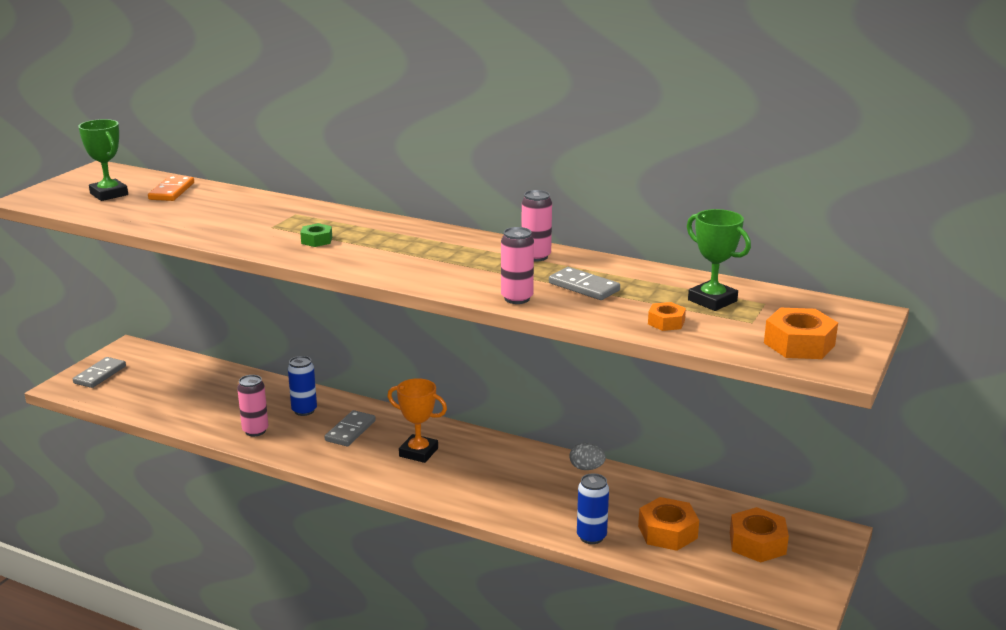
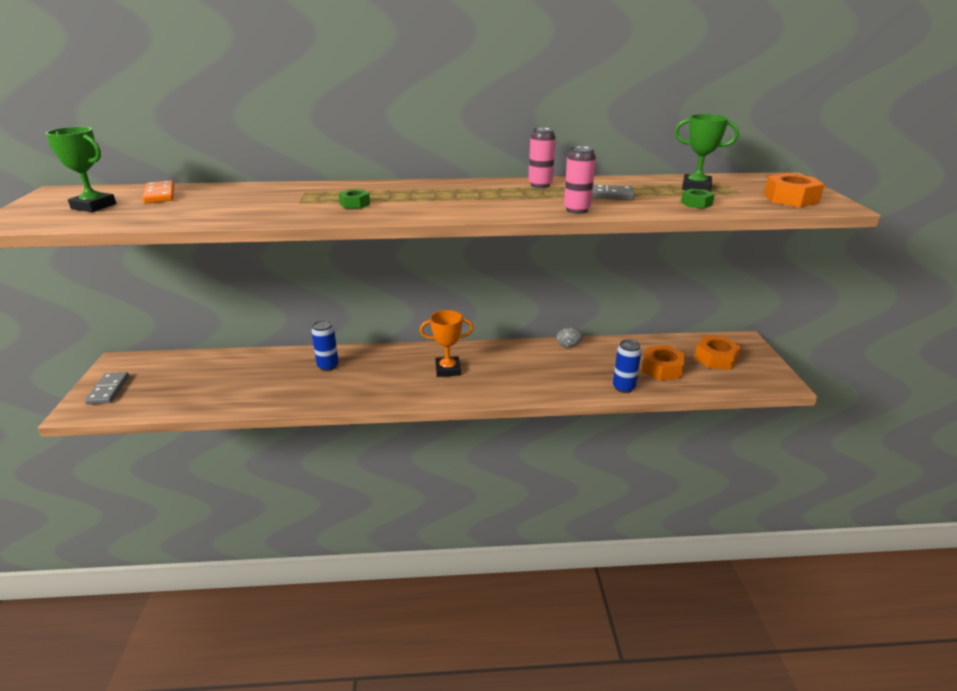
camera: 30 degrees left, 5 degrees up
(255, 431) = (302, 393): pink can -> none
(350, 431) = (380, 370): grey domino -> none
(666, 322) = (696, 203): orange nut -> green nut

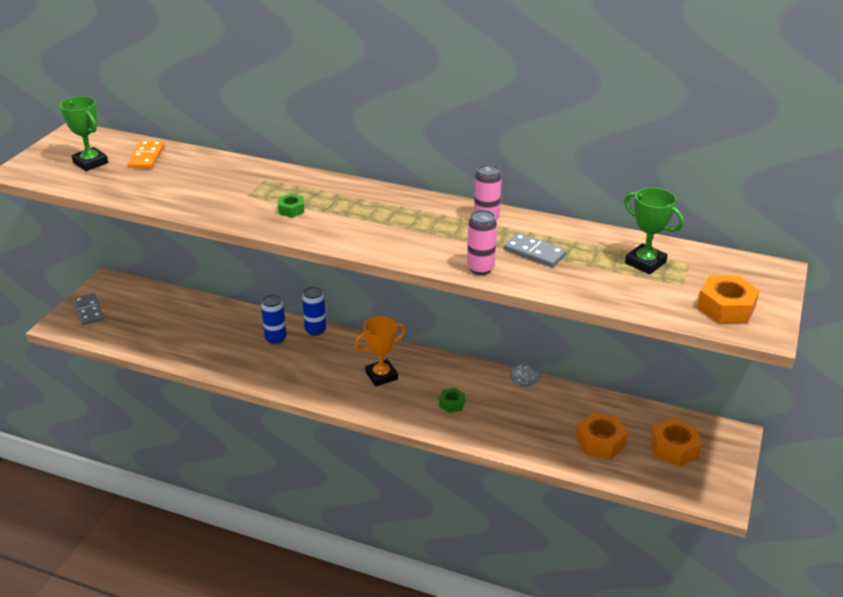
camera: 25 degrees right, 5 degrees up
(109, 390) = (89, 311): grey domino -> grey domino turned 45 degrees counterclockwise
(447, 370) = (381, 376): orange trophy -> orange trophy turned 45 degrees counterclockwise
(623, 387) = (539, 450): blue can -> blue can (315, 330)
(696, 203) = (611, 289): green nut -> green nut (451, 404)

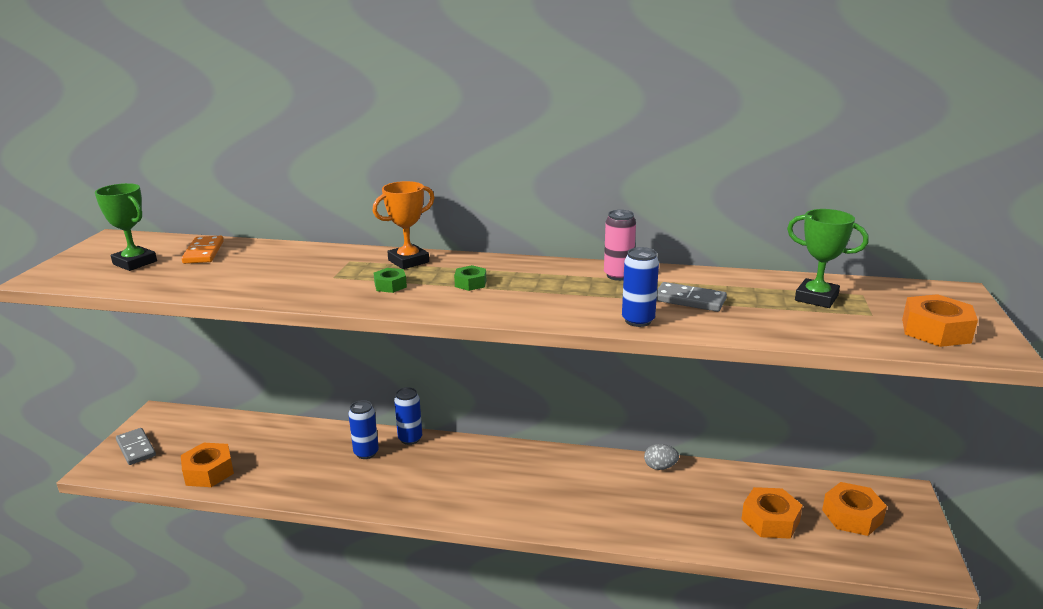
camera: 10 degrees left, 10 degrees down
(145, 339) = (209, 472): none -> orange nut
(381, 376) = (499, 478): orange trophy -> orange trophy (408, 261)
(451, 404) = (588, 499): green nut -> green nut (470, 283)
(480, 268) = (638, 320): pink can -> blue can

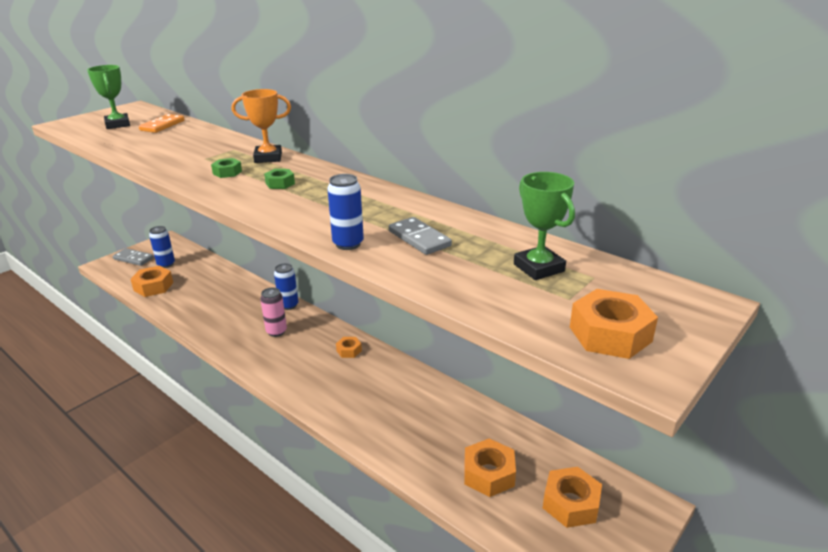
camera: 30 degrees right, 5 degrees up
(136, 448) = (133, 258): grey domino -> grey domino turned 60 degrees counterclockwise
(366, 453) = (251, 306): blue can -> blue can (166, 264)
(528, 462) = (349, 350): none -> orange nut
(618, 275) = (397, 204): pink can -> pink can (276, 331)
(660, 467) = (444, 392): grey egg -> none

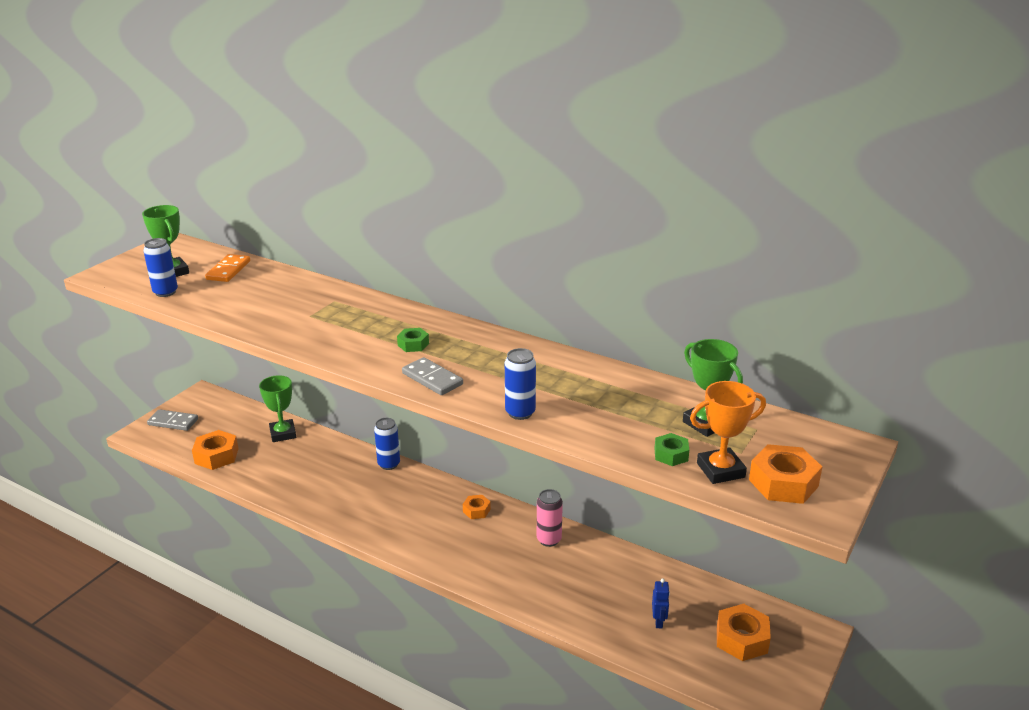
camera: 10 degrees left, 0 degrees up
(166, 264) = (218, 426): blue can -> blue can (165, 292)
(213, 274) = (283, 434): none -> green trophy
(227, 172) = (347, 334): green nut -> green nut (671, 455)
(268, 158) = (381, 310): orange trophy -> orange trophy (720, 470)
(276, 331) = (387, 497): pink can -> pink can (549, 540)
(419, 239) = (585, 401): grey domino -> grey domino (432, 379)
(489, 474) = (659, 621): orange nut -> blue robot

